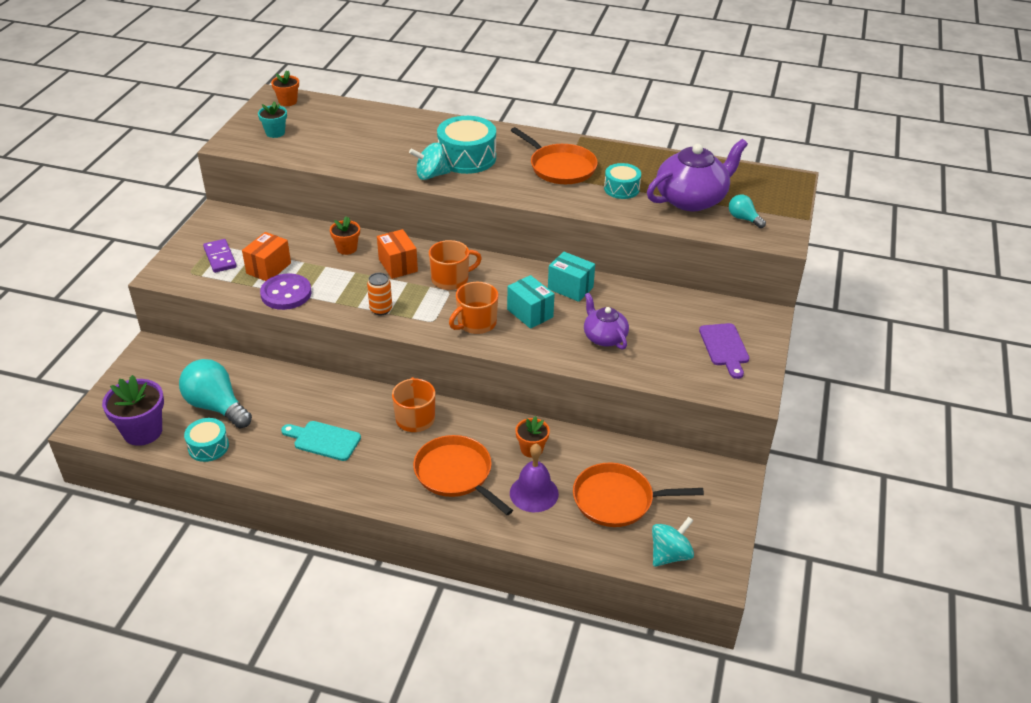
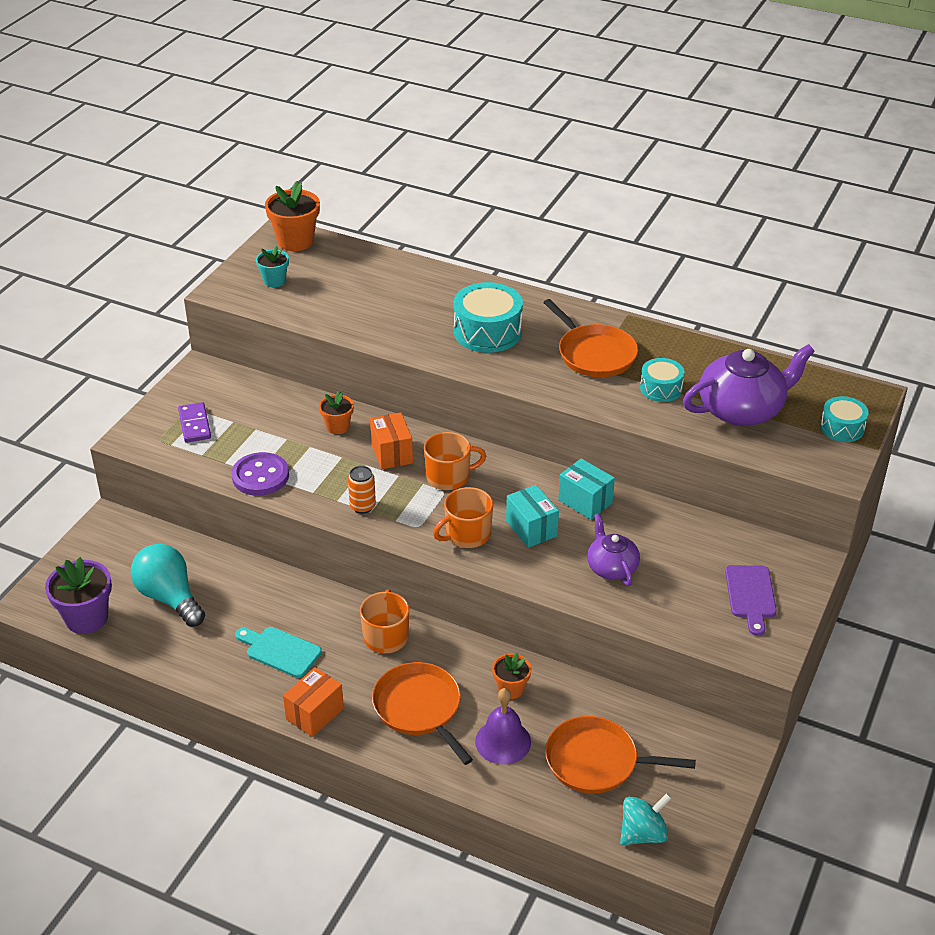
camera: 10 degrees right, 0 degrees up
(208, 447) = (154, 644): turquoise drum -> turquoise drum (842, 428)
(269, 268) = (246, 443): orange box -> orange box (315, 714)
(288, 101) = (295, 241): orange flower pot -> orange flower pot, size x1.70
(431, 175) = (441, 351): turquoise spinning top -> none
(743, 219) = (798, 441): turquoise light bulb -> none

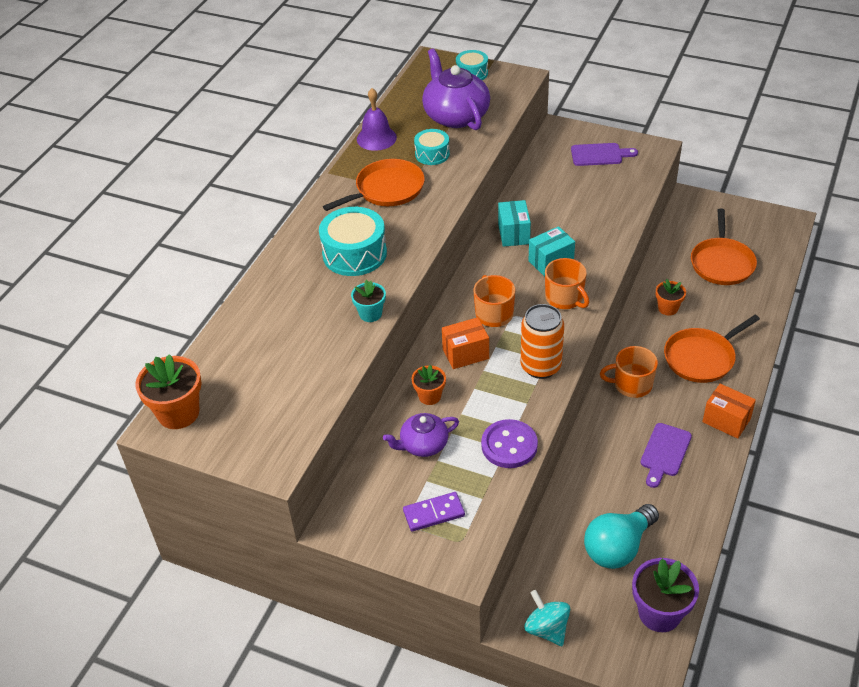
camera: 90 degrees left, 5 degrees up
(274, 281) = (258, 420): turquoise flower pot -> turquoise flower pot (370, 314)
(280, 651) = (664, 453): turquoise cutting board -> purple cutting board
(362, 506) = (540, 366): orange can -> orange can, size x1.73
(503, 741) = (719, 310): purple bell -> purple bell (376, 138)
(585, 501) = (513, 234): turquoise box -> turquoise box turned 45 degrees counterclockwise
(611, 567) = (586, 219): purple teapot -> purple teapot (423, 445)
(643, 833) = (774, 241): turquoise spinning top -> turquoise spinning top (546, 629)

